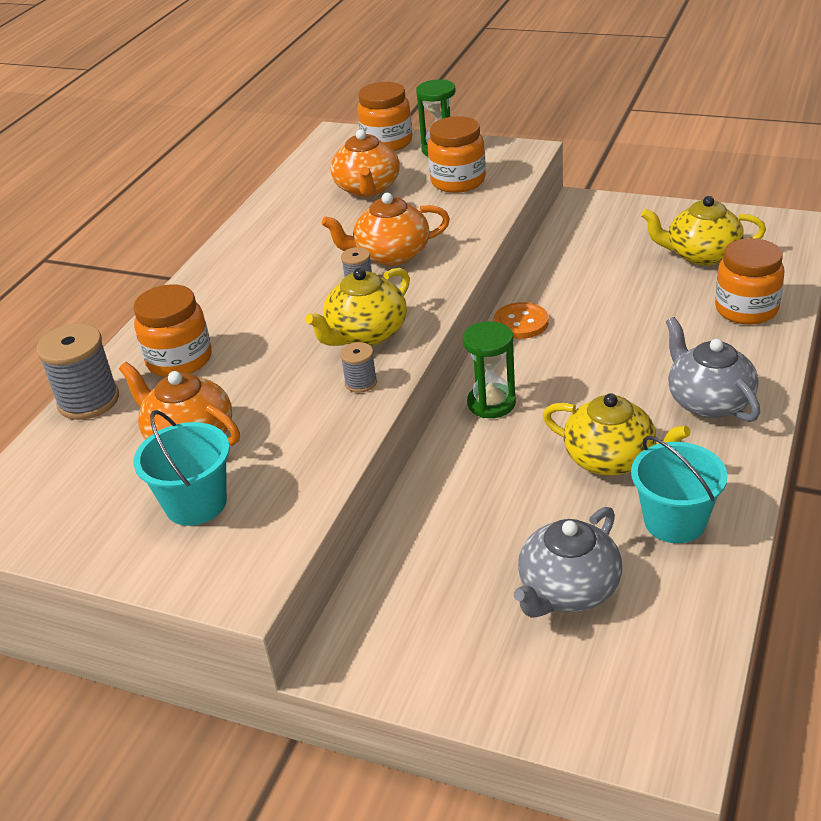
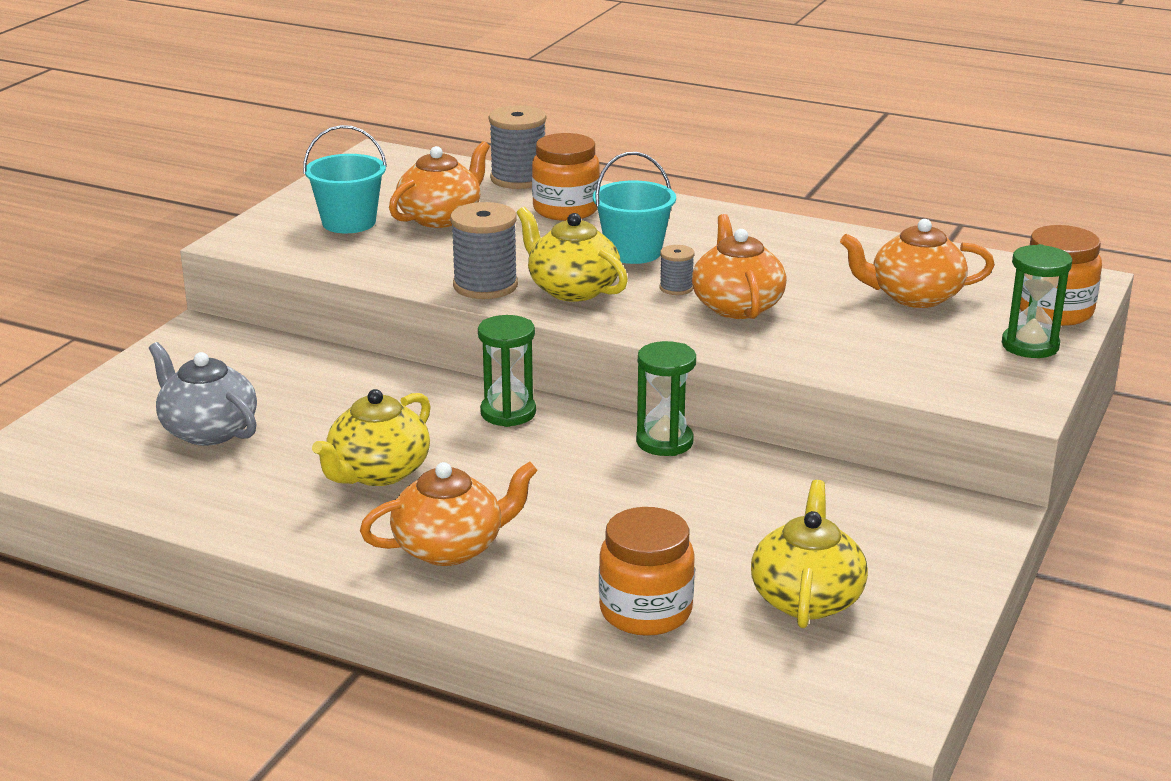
camera: 90 degrees right, 10 degrees down
(361, 383) = (485, 286): grey spool -> grey spool, size x1.92
(458, 181) = (926, 353): orange jar -> none
(521, 323) = (664, 442): orange button -> green hourglass
(674, 521) = (262, 496): turquoise bucket -> turquoise bucket (633, 252)
(708, 401) = (450, 548): grey teapot -> orange teapot

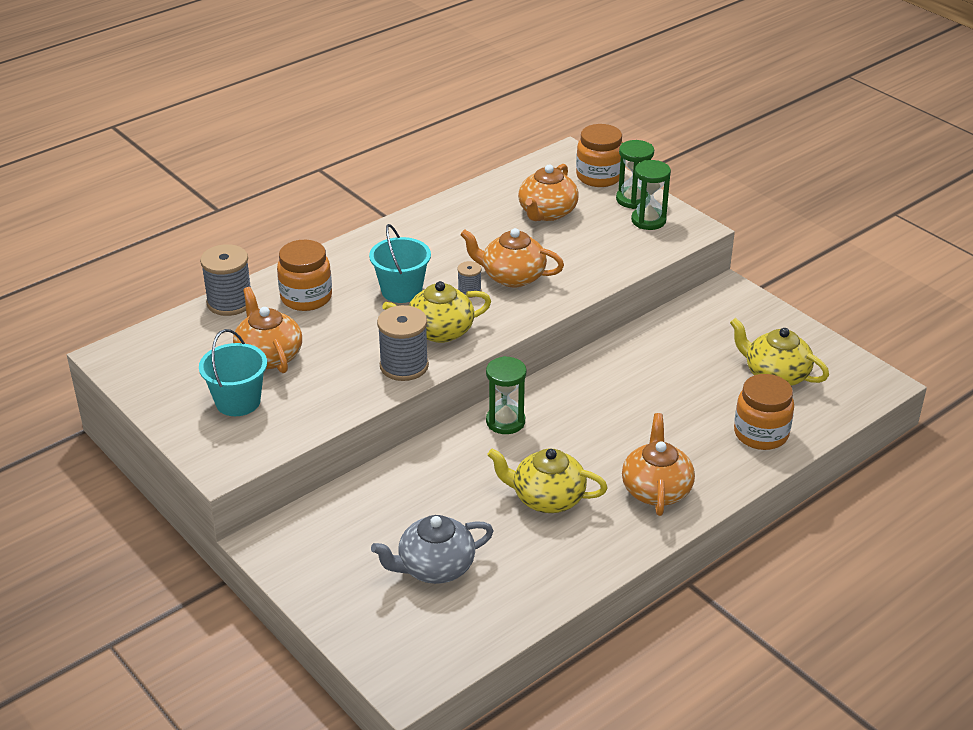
camera: 65 degrees left, 10 degrees up
(378, 472) = (547, 498): yellow teapot -> yellow teapot turned 135 degrees clockwise
(664, 442) = (584, 370): green hourglass -> green hourglass (648, 220)

